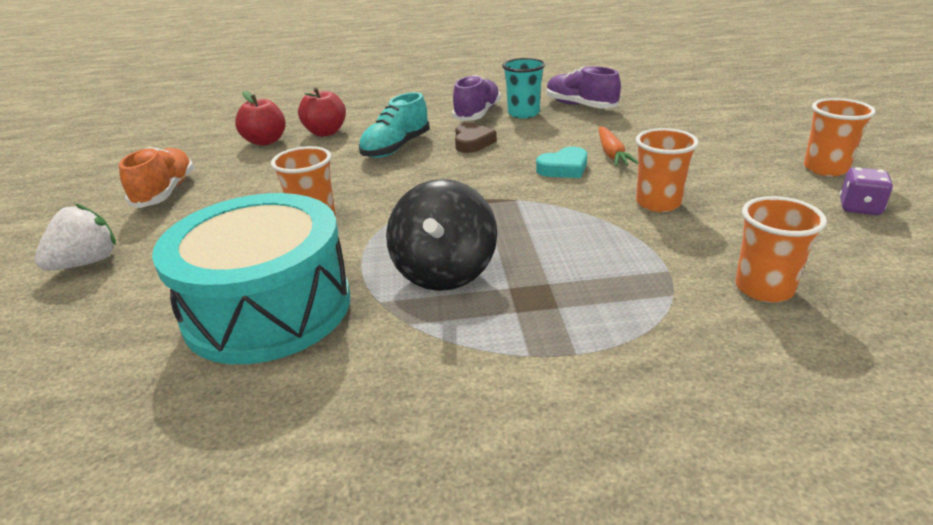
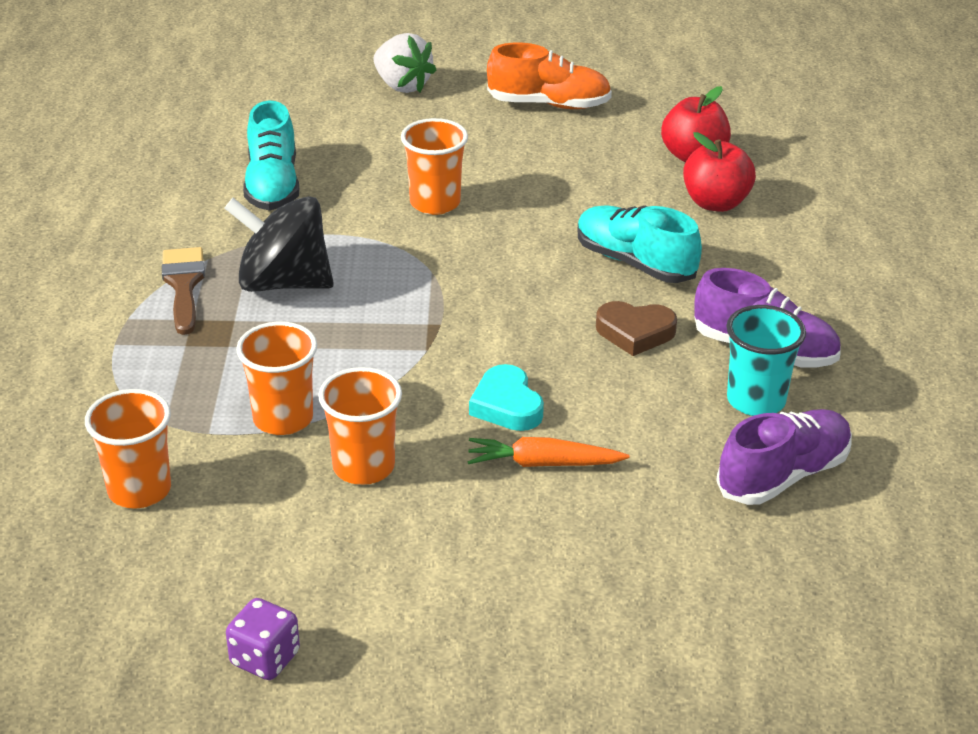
camera: 95 degrees right, 5 degrees up
(268, 308) = (272, 185): turquoise drum -> turquoise shoe
(461, 329) = (184, 285): none -> brown brush
(825, 169) = (401, 685): orange cup -> orange cup (283, 419)

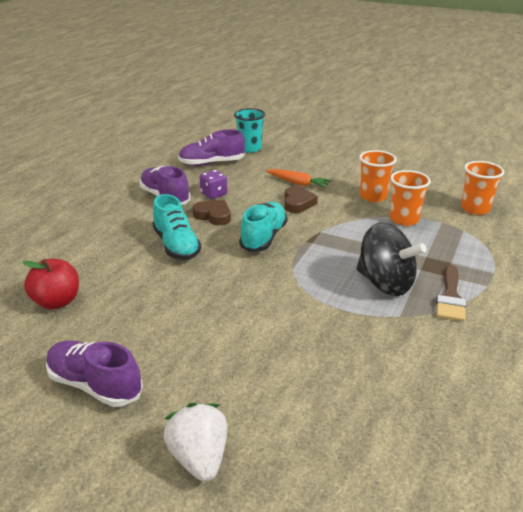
camera: 155 degrees left, 5 degrees down
(265, 658) = (428, 160): purple dice -> purple dice (213, 194)
(272, 185) = (371, 363): turquoise shoe -> turquoise shoe (264, 237)
(435, 203) = (259, 313): orange cup -> none
(506, 405) = (298, 203): turquoise heart -> brown heart
(549, 104) = (95, 385): orange shoe -> purple shoe
(715, 203) = (90, 266): red apple -> none
(756, 400) = (192, 183): turquoise cup -> turquoise cup (250, 148)

